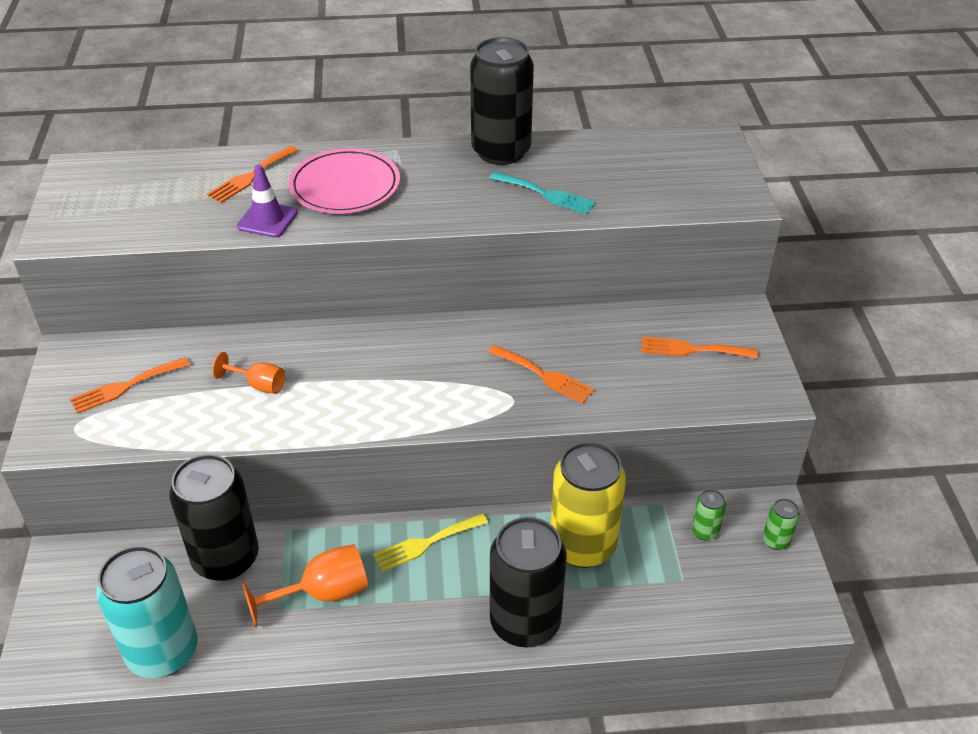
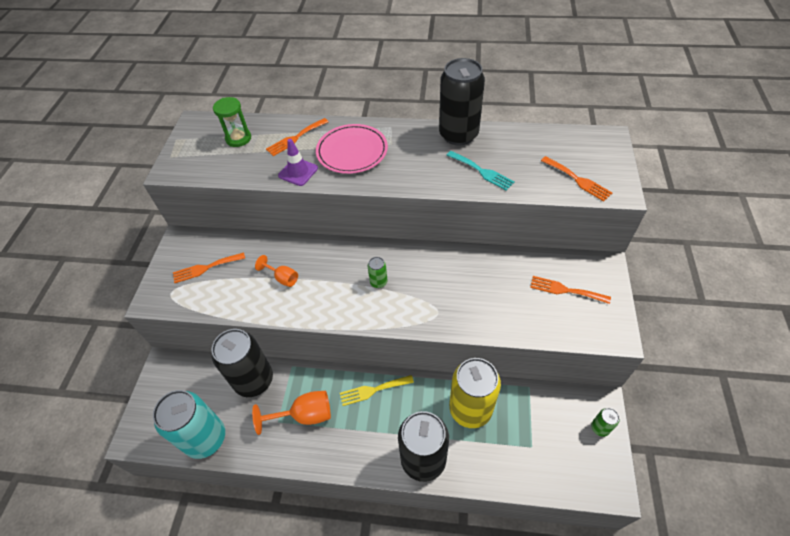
camera: 15 degrees right, 10 degrees up
(157, 184) = (238, 138): none -> green hourglass
(544, 375) = (461, 296): orange fork -> orange fork (578, 180)
(705, 531) = (552, 412): green can -> green can (378, 282)

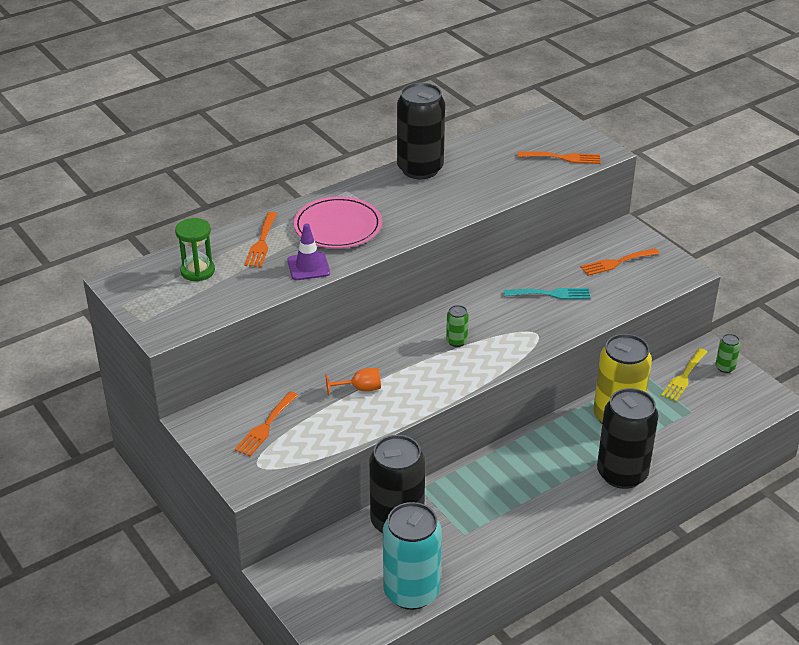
camera: 45 degrees left, 15 degrees down
(304, 415) = (482, 513): orange goblet -> none
(373, 390) = (520, 457): yellow fork -> yellow fork (684, 377)
(482, 171) = (479, 187): turquoise fork -> turquoise fork (551, 294)

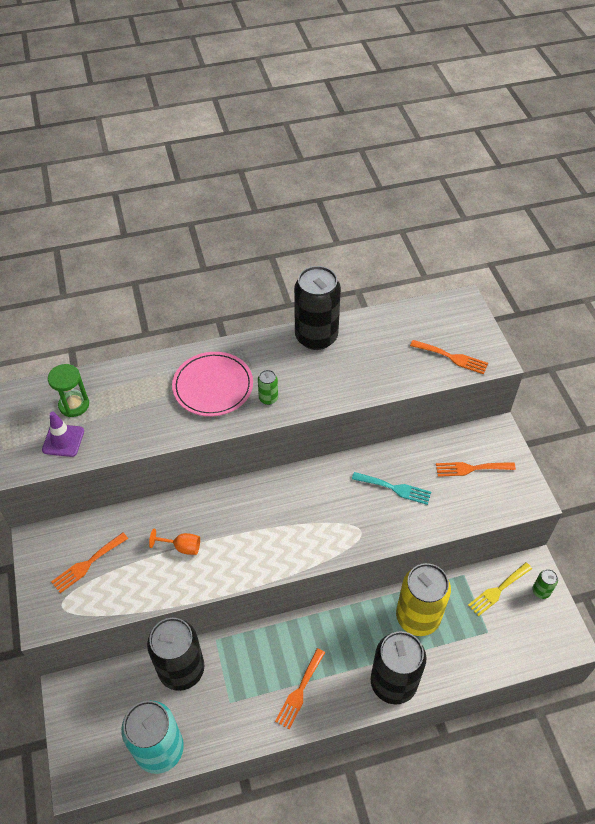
camera: 20 degrees right, 15 degrees up
(261, 243) = (141, 387): orange fork -> orange fork (300, 691)
(308, 267) = (166, 427): purple traffic cone -> purple traffic cone (63, 440)
(456, 341) = (287, 518): green can -> green can (268, 398)

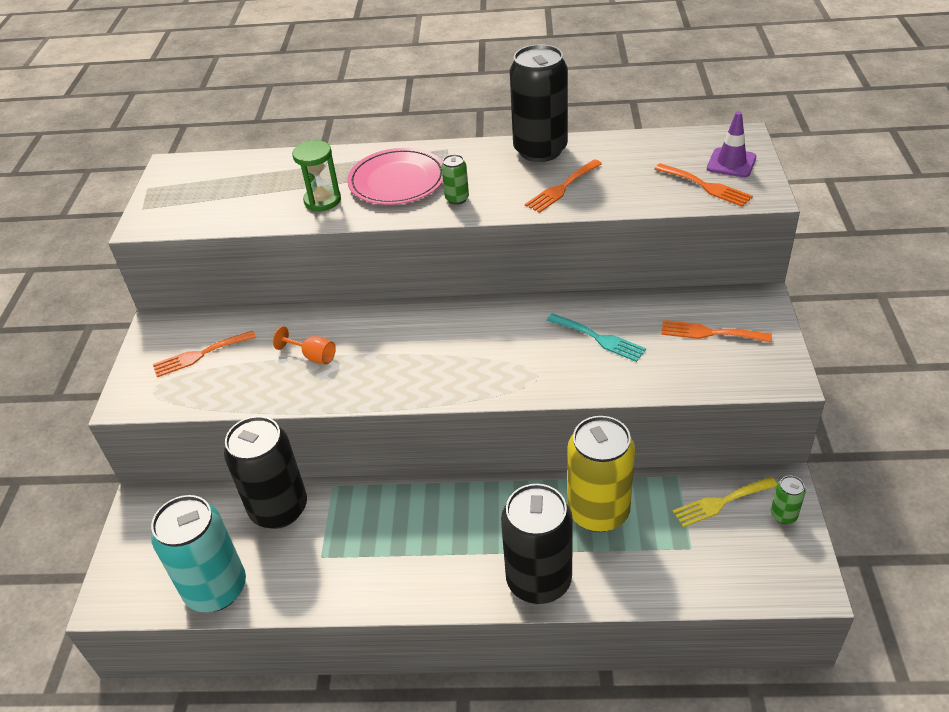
camera: 20 degrees right, 10 degrees down
(63, 440) = (208, 208): purple traffic cone -> purple traffic cone (731, 163)
(74, 405) = (236, 179): green hourglass -> green hourglass (322, 200)
(300, 691) = (412, 563): orange fork -> orange fork (562, 188)

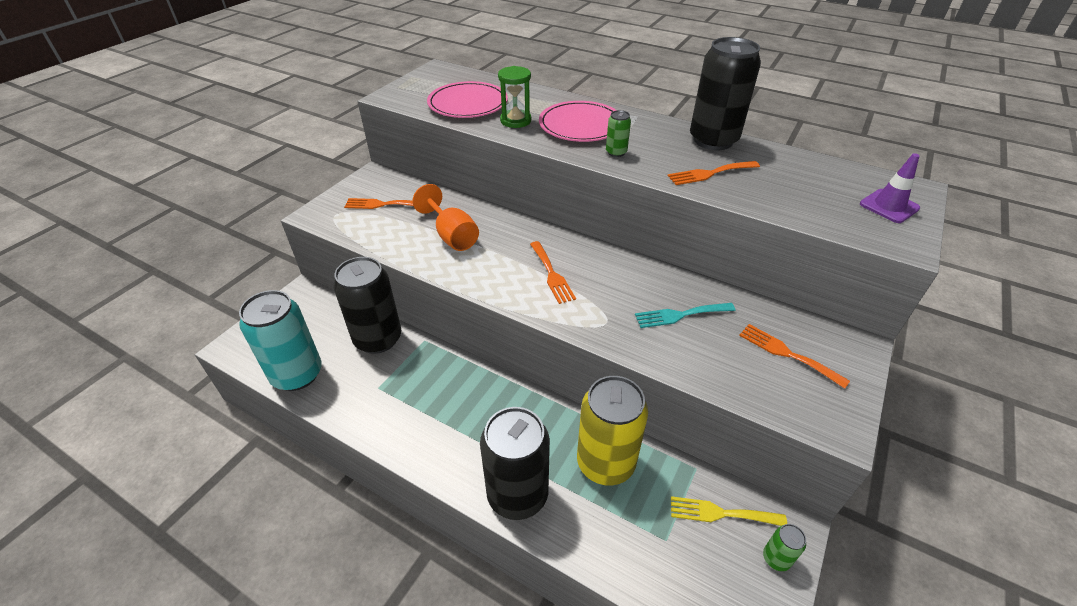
camera: 25 degrees right, 0 degrees up
(250, 199) = (468, 104): none -> pink plate
(313, 356) = (452, 236): orange goblet -> orange goblet, size x1.64
(599, 338) = (680, 315): turquoise fork -> turquoise fork turned 105 degrees clockwise
(706, 186) = (849, 217): orange fork -> orange fork (552, 274)

